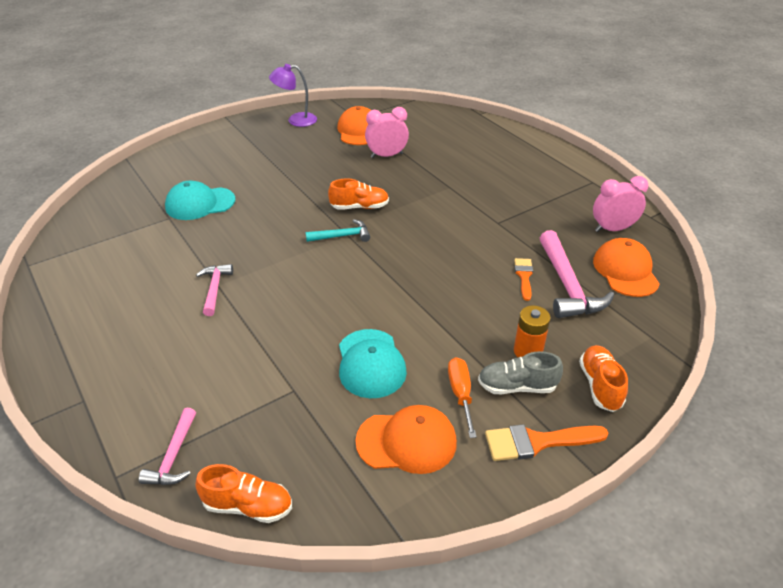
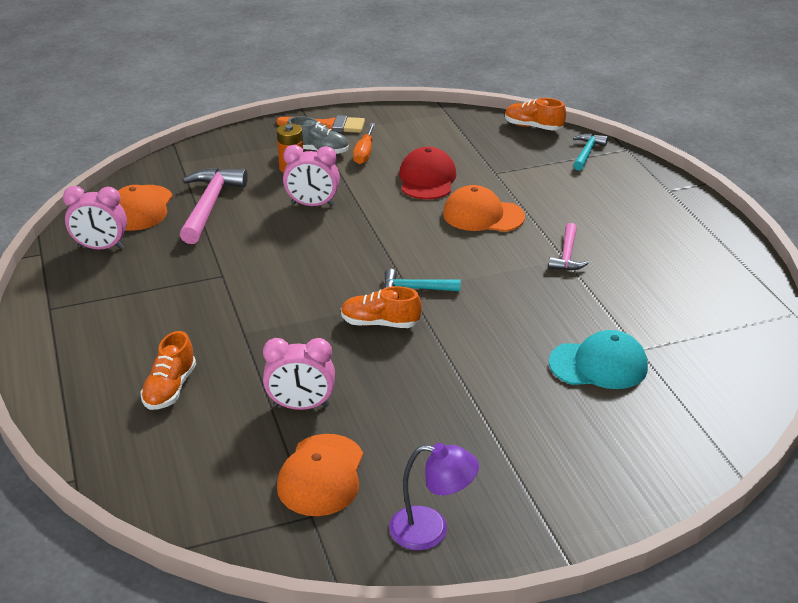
camera: 165 degrees left, 5 degrees down
(174, 456) = (587, 153): pink hammer -> turquoise hammer
(371, 363) = (427, 179): turquoise cap -> red cap
(407, 441) = (418, 137): orange cap -> orange cap (483, 215)
(472, 304) = (312, 205): none -> pink clock
(524, 276) = (243, 219): orange brush -> none
(600, 385) = (255, 143): orange shoe -> orange shoe (170, 388)

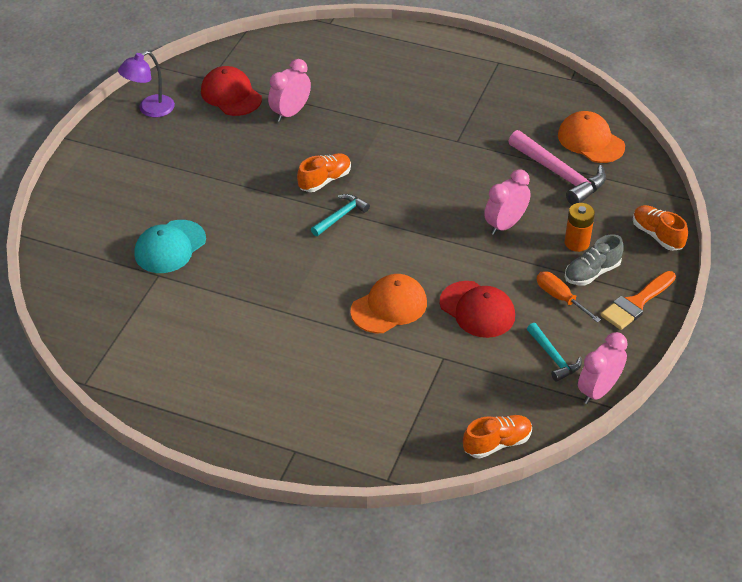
camera: 130 degrees right, 10 degrees up
(101, 247) = (552, 105): pink clock -> pink clock (598, 391)
(170, 388) = (364, 76): orange shoe -> orange shoe (657, 235)
(321, 475) = (231, 95): orange cap -> red cap
(567, 255) = (287, 316): pink hammer -> none
(587, 153) = (411, 445): turquoise hammer -> turquoise hammer (553, 357)

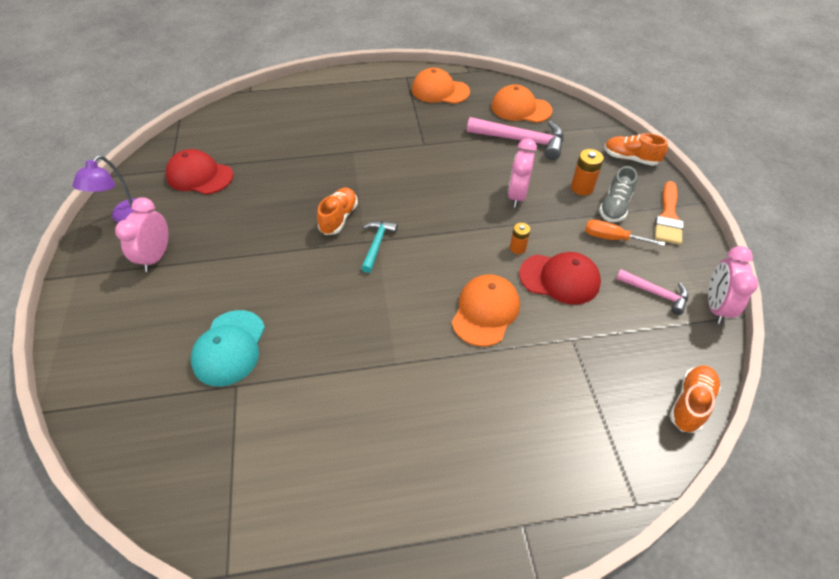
camera: 30 degrees left, 5 degrees up
(290, 113) = (266, 172): pink clock -> pink clock (156, 257)
(463, 270) = (517, 248): none -> orange battery
(521, 90) = (440, 91): none -> orange cap
(553, 357) = (656, 293): turquoise hammer -> pink hammer

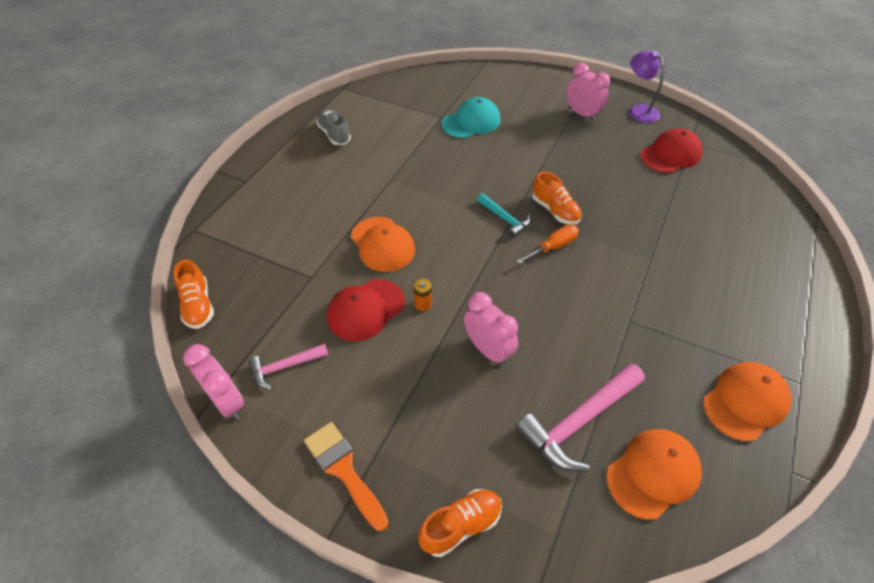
camera: 125 degrees right, 0 degrees up
(229, 348) = (471, 122): turquoise cap -> turquoise cap turned 105 degrees clockwise
(582, 188) = (454, 420): orange battery -> none
(612, 238) = (368, 387): orange screwdriver -> orange screwdriver (553, 247)
(614, 207) = (402, 428): grey shoe -> grey shoe (334, 135)

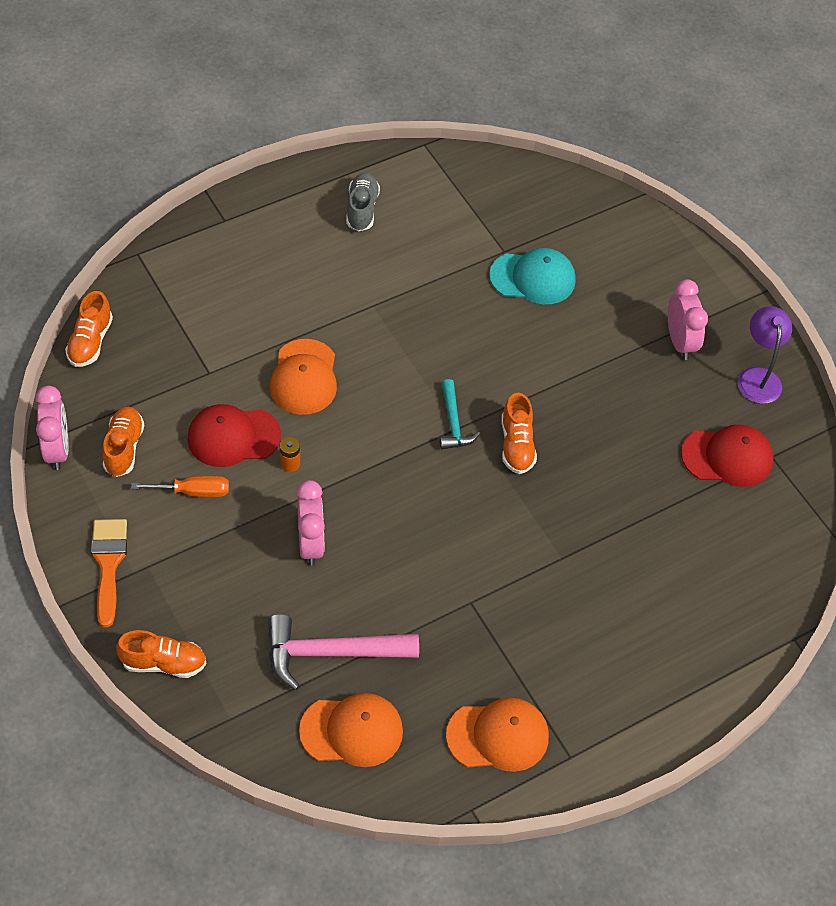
camera: 30 degrees right, 5 degrees up
(285, 367) = (124, 448): pink hammer -> orange shoe
(553, 247) = (473, 484): orange screwdriver -> orange screwdriver (193, 492)

